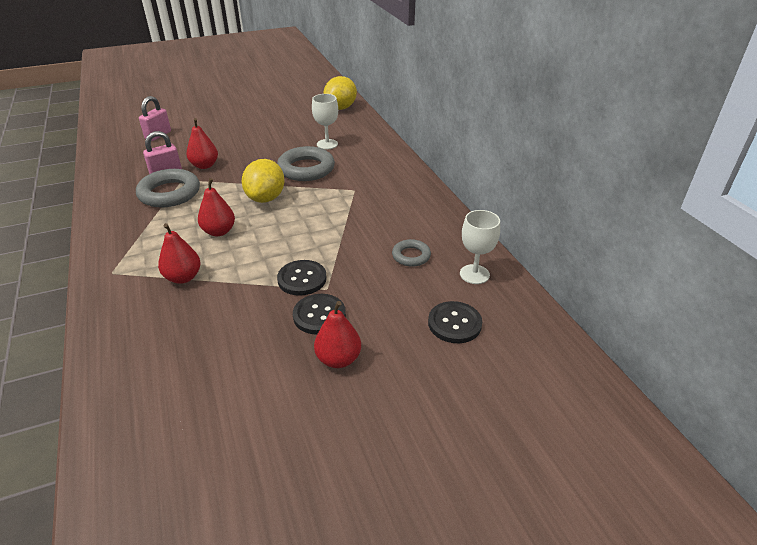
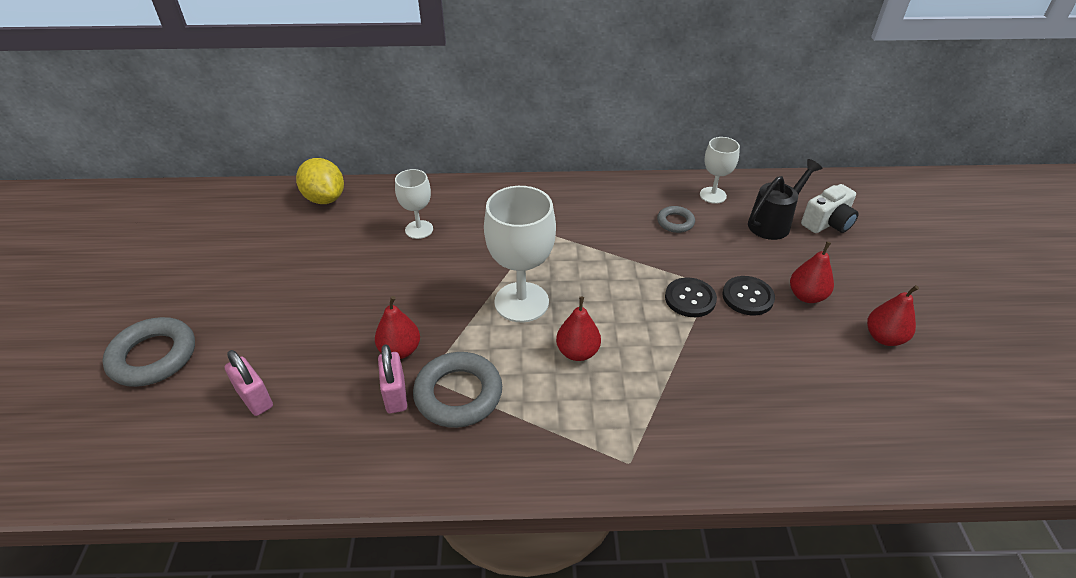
camera: 70 degrees left, 5 degrees up
(183, 277) = (660, 392): red pear -> red pear (884, 337)
(266, 198) = (521, 302): yellow lemon -> white goblet
(306, 169) = (470, 257): grey ring -> grey ring (153, 356)
(454, 323) = (773, 223): black button -> black watering can
(485, 371) = (827, 223): none -> white camera

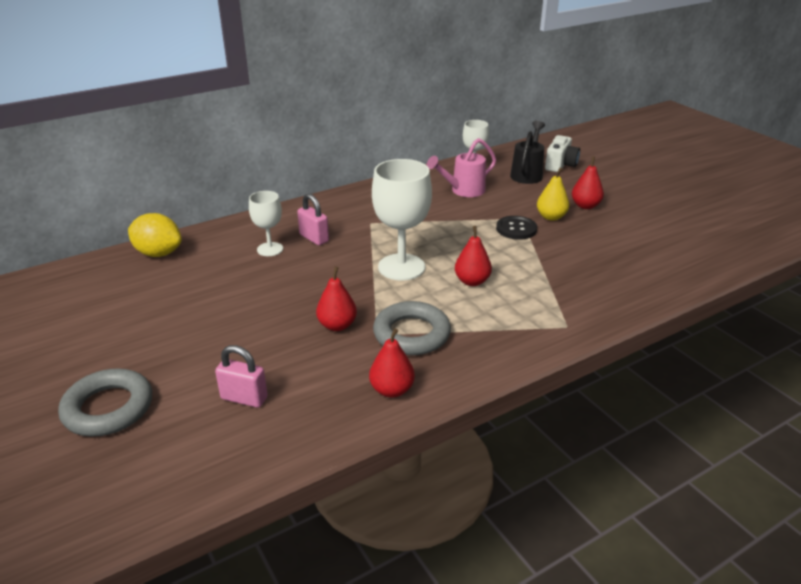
camera: 30 degrees left, 10 degrees down
(395, 395) = (363, 352): pink padlock -> pink padlock (314, 238)
(675, 222) = (463, 191): grey ring -> pink watering can
(747, 297) = (551, 217): black button -> yellow pear
(884, 337) = (648, 213): red pear -> red pear (392, 390)

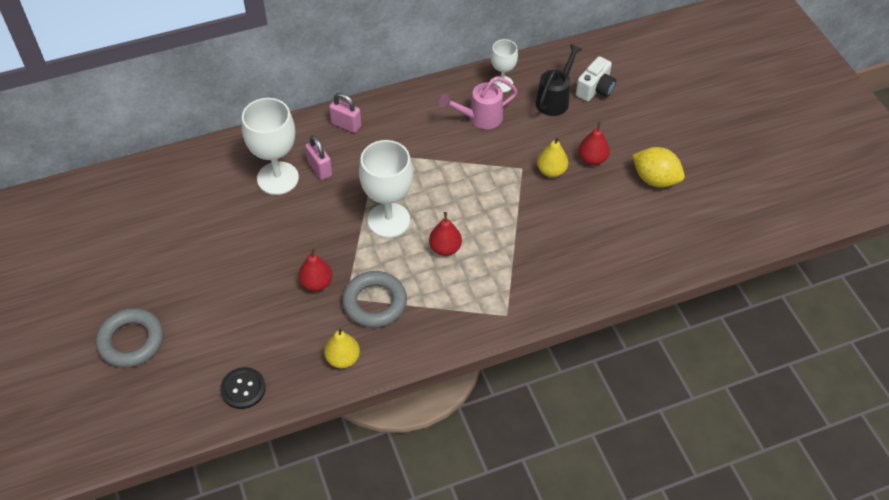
camera: 10 degrees right, 20 degrees up
(158, 253) = (180, 169): yellow lemon -> yellow lemon (655, 179)
(244, 398) = (231, 348): pink padlock -> pink padlock (346, 125)
(270, 249) = (278, 178): white goblet -> white goblet, size x1.74
(392, 390) = (343, 359): red pear -> yellow pear
(516, 229) = (511, 184): black button -> black button (243, 389)

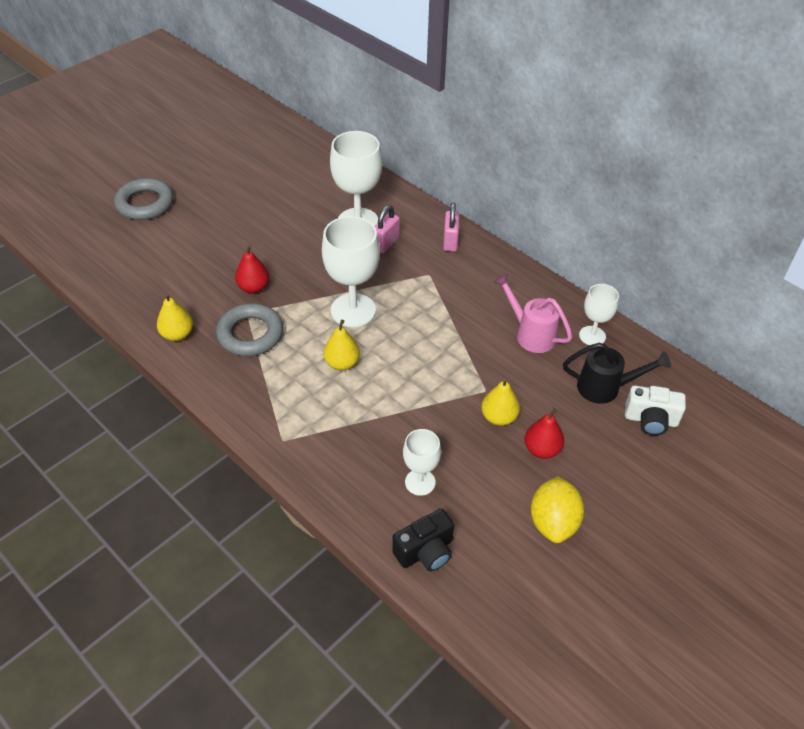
camera: 65 degrees right, 5 degrees down
(243, 389) = (122, 283): black button -> none
(445, 248) = (342, 363): red pear -> yellow pear
(588, 241) = (420, 482): none -> white goblet
(648, 260) = (425, 551): none -> black camera

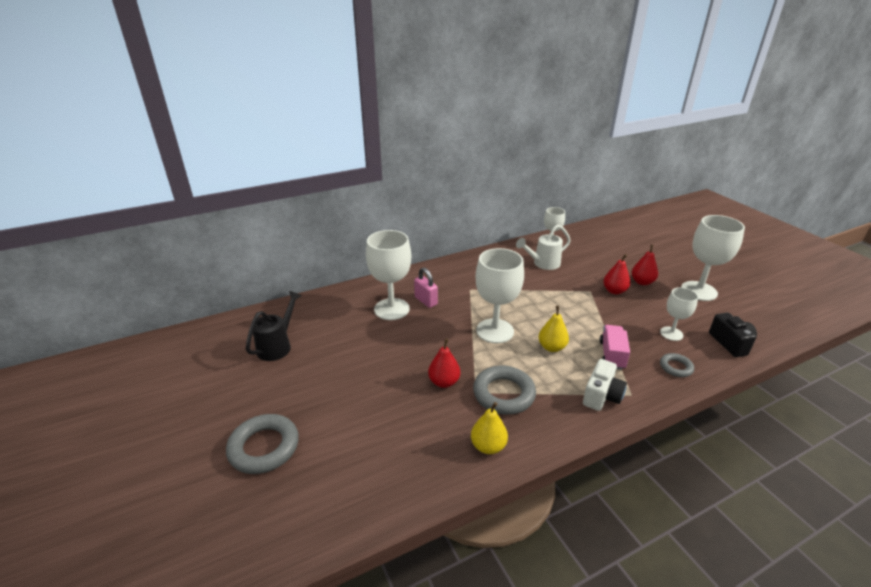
camera: 70 degrees left, 15 degrees down
(347, 484) = (676, 367): none -> grey ring
(348, 420) = (612, 355): none -> pink truck
(450, 242) = (440, 273): pink padlock -> none
(498, 417) = (614, 291): yellow pear -> red pear
(530, 334) = (543, 264): pink watering can -> white watering can
(553, 522) = (699, 291): yellow lemon -> white goblet
(605, 388) = (594, 251): black watering can -> black watering can (277, 346)
(650, 420) = (620, 244): white camera -> white camera (601, 396)

